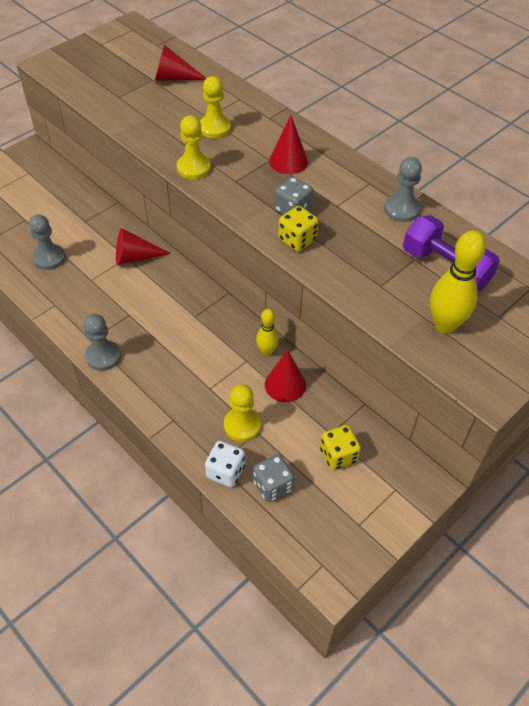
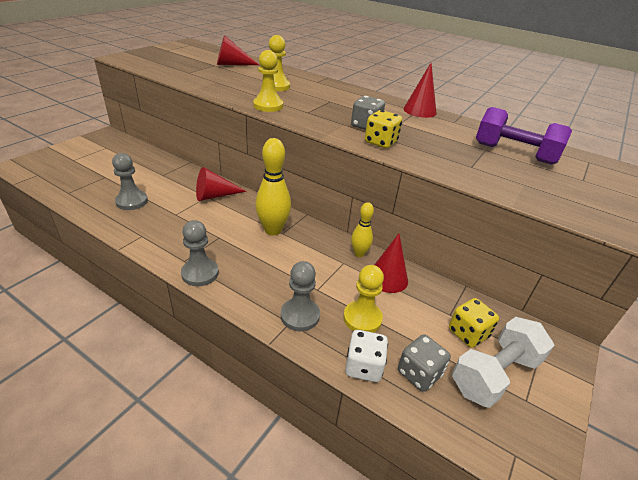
camera: 15 degrees left, 15 degrees down
(288, 161) = (345, 101): red cone -> red cone (419, 111)
(343, 497) = (494, 374): none -> white dumbbell
(401, 209) = (452, 123): grey pawn -> grey pawn (300, 315)
(445, 325) = (546, 188): yellow bowling pin -> yellow bowling pin (273, 230)

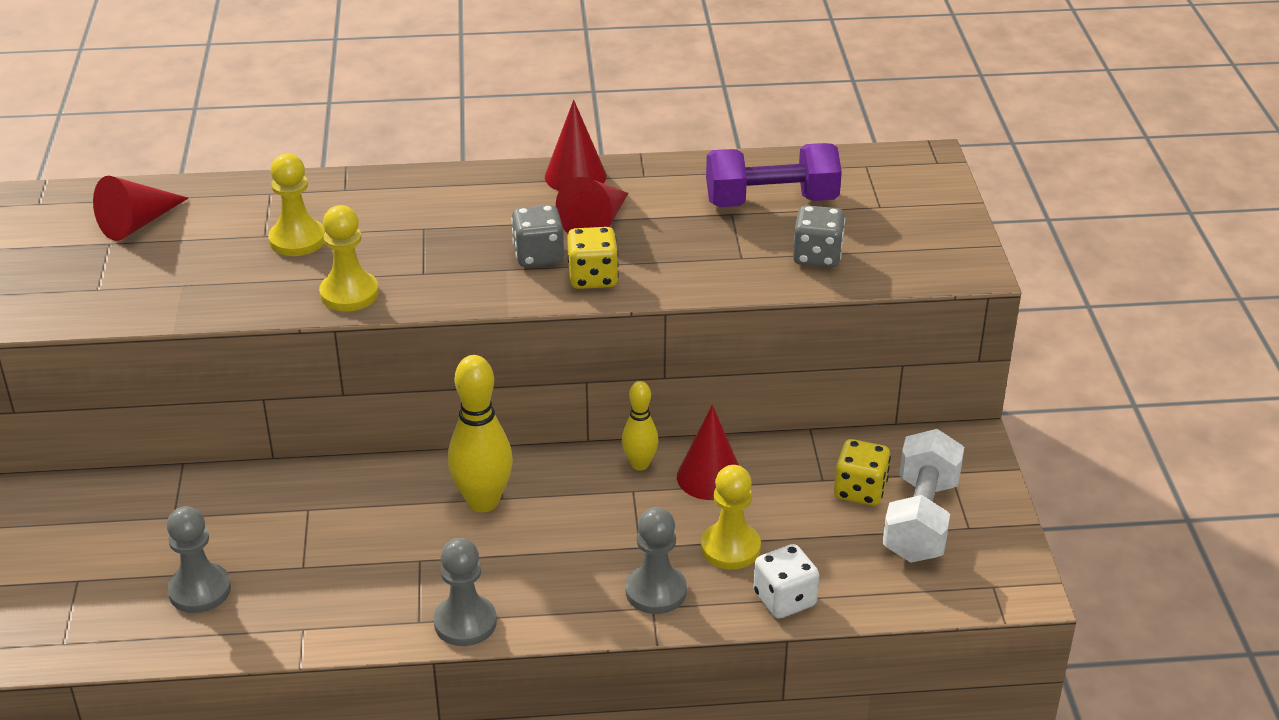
camera: 35 degrees left, 0 degrees up
(215, 195) = (319, 500): red cone -> red cone (596, 223)
(419, 373) = (846, 569): grey dice -> grey dice (817, 256)

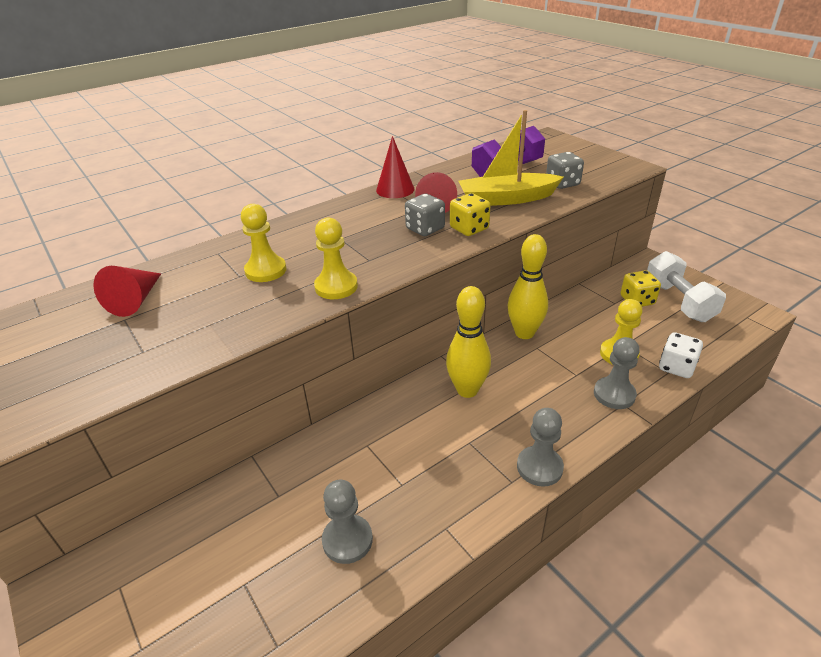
camera: 30 degrees left, 0 degrees up
(640, 464) = (524, 333): yellow bowling pin -> yellow bowling pin, size x1.70
(702, 251) = (506, 199): none -> yellow boat
(710, 477) = (565, 324): red cone -> none

